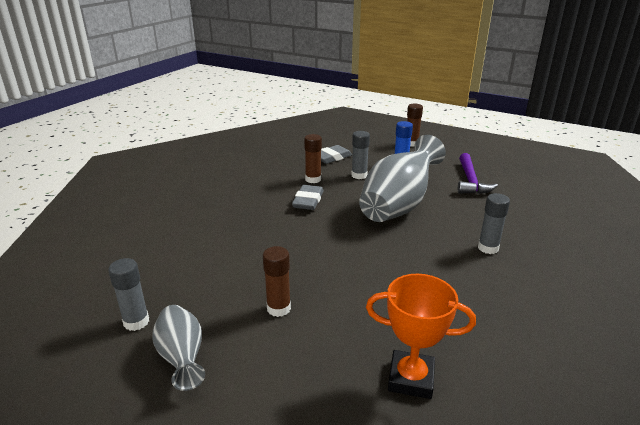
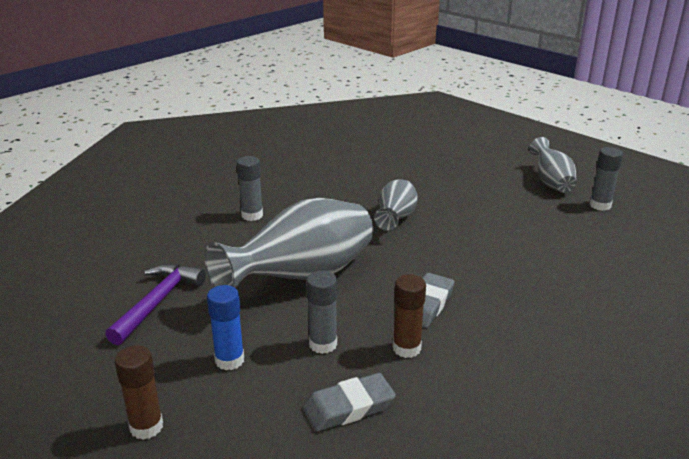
camera: 165 degrees left, 0 degrees up
(278, 308) = (478, 198): brown glue stick -> none
(357, 265) = (395, 219): none -> grey vase
(411, 378) = (394, 156): orange trophy -> none

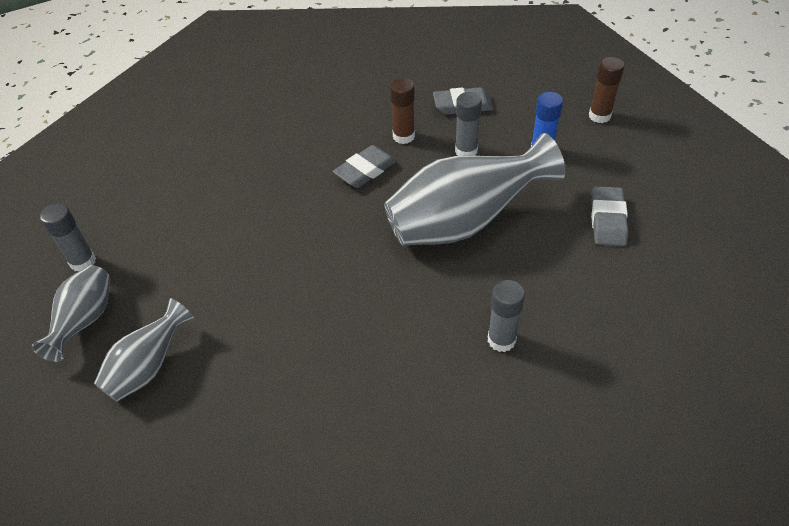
camera: 160 degrees left, 20 degrees up
(157, 302) = (607, 220): purple hammer -> grey eraser
(395, 219) = (327, 291): grey vase -> grey vase (149, 367)

